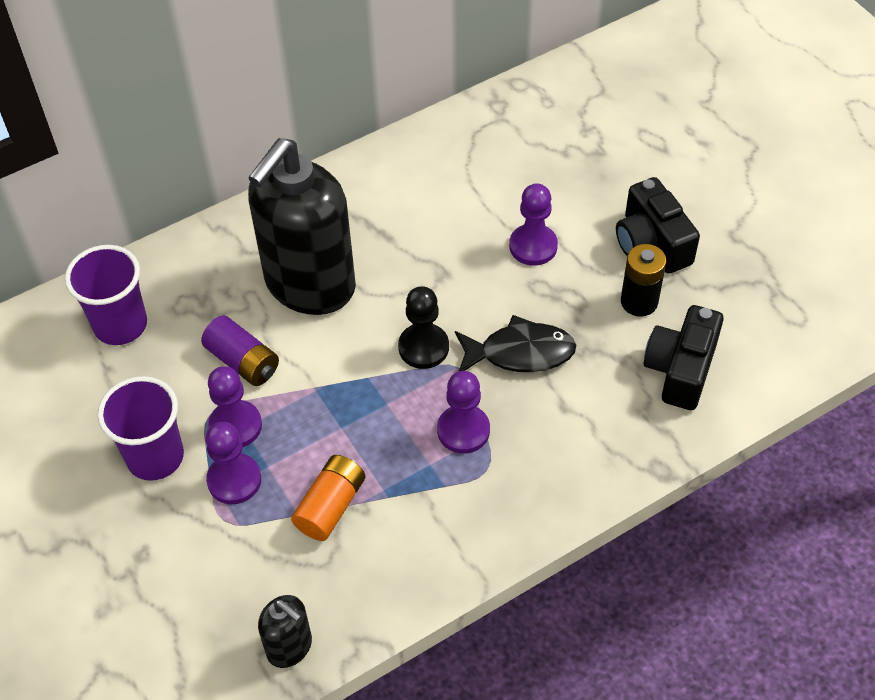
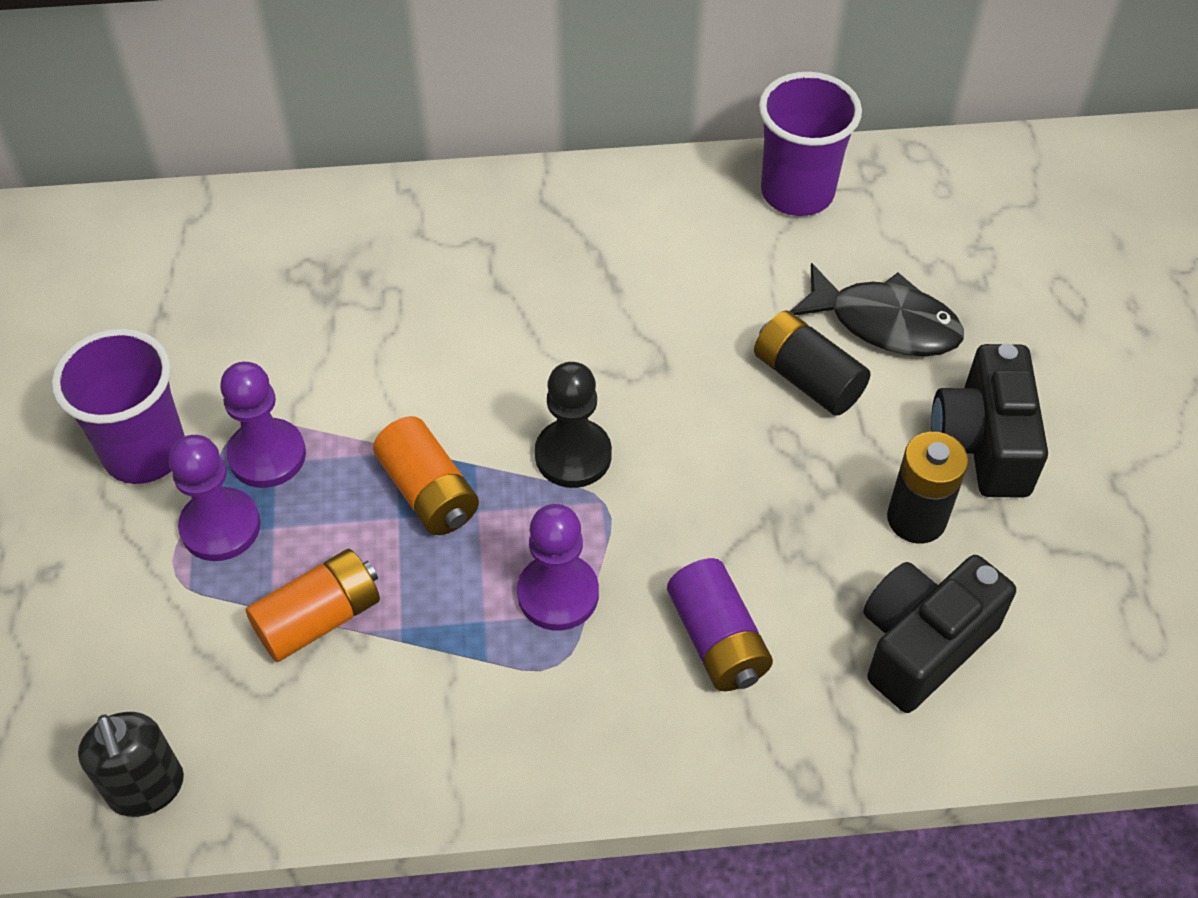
camera: 25 degrees right, 0 degrees up
(120, 325) = (211, 266): purple cup -> purple cup (797, 193)
(243, 362) = (329, 375): purple battery -> purple battery (717, 640)
(309, 285) = (474, 310): black soap dispenser -> none
(350, 405) = (428, 492): none -> orange battery
(520, 353) = (702, 519): black fish -> black fish (885, 323)
(533, 246) = (807, 378): purple pawn -> black battery

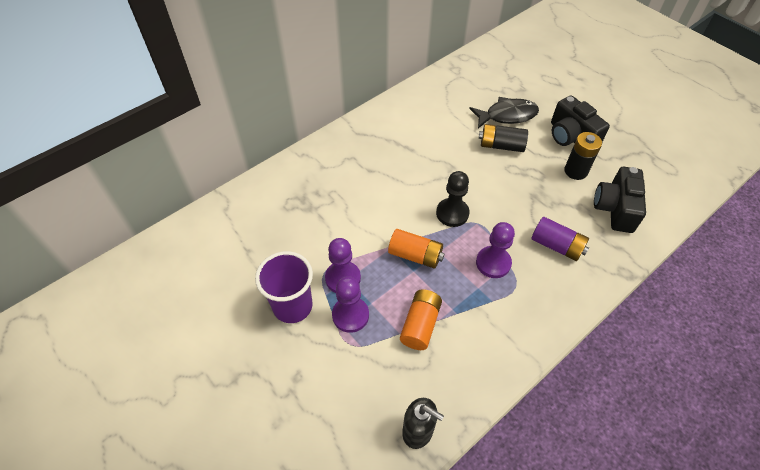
camera: 35 degrees left, 0 degrees up
(797, 193) = (440, 88): purple cup -> none

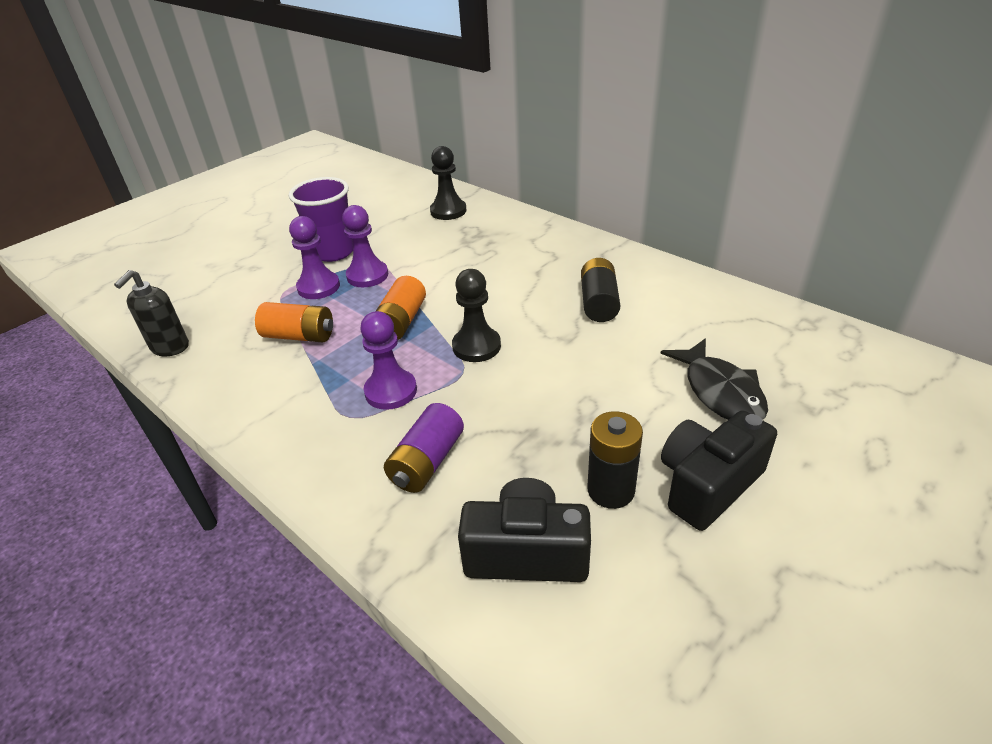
camera: 85 degrees right, 15 degrees down
(251, 216) = (448, 211): none -> black pawn
(501, 145) = (637, 388): black battery -> black battery (599, 303)

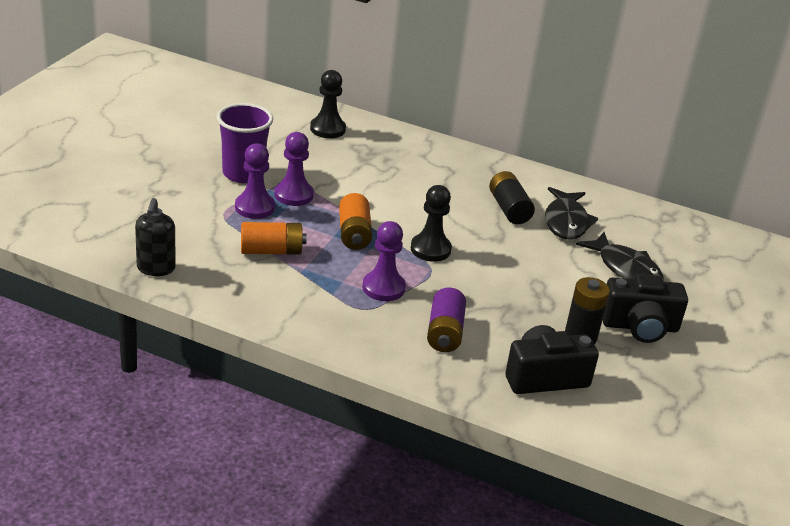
camera: 25 degrees left, 5 degrees down
(664, 322) = (566, 222): none -> black fish
(707, 484) = (639, 327): black camera -> black camera turned 120 degrees counterclockwise

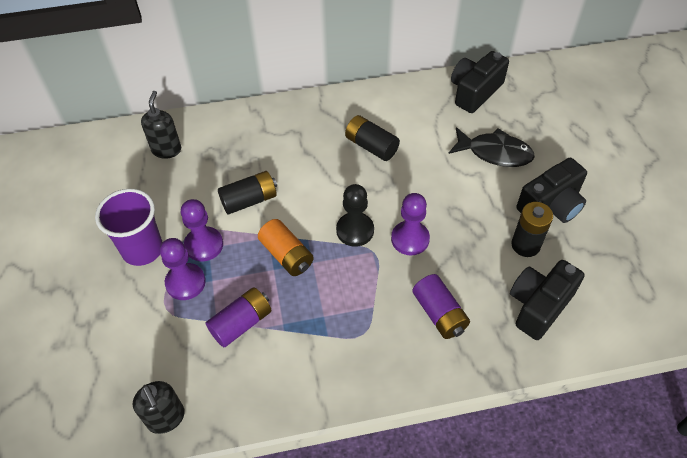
camera: 30 degrees left, 20 degrees up
(271, 251) = (241, 323): orange battery -> purple battery
(327, 129) = (166, 150): black pawn -> black soap dispenser
(361, 189) = (249, 200): none -> black battery
(383, 288) = (358, 299): purple pawn -> purple pawn (410, 239)
(566, 222) = (419, 132): black fish -> none
(656, 223) = (474, 92): none -> black camera

